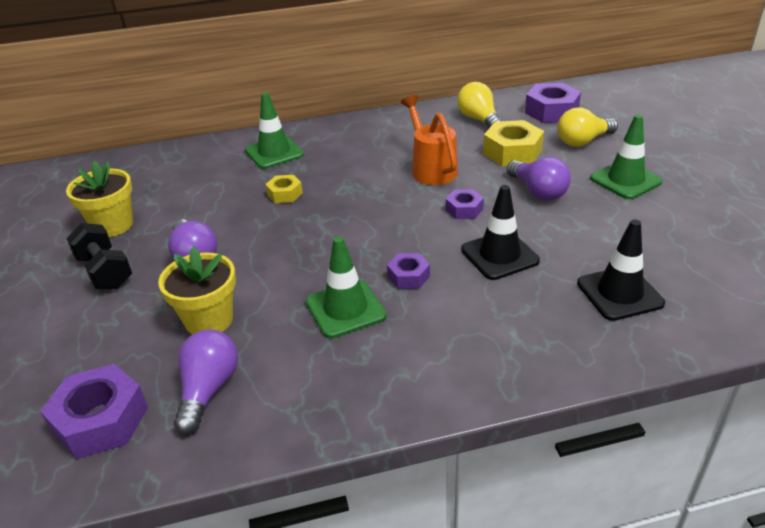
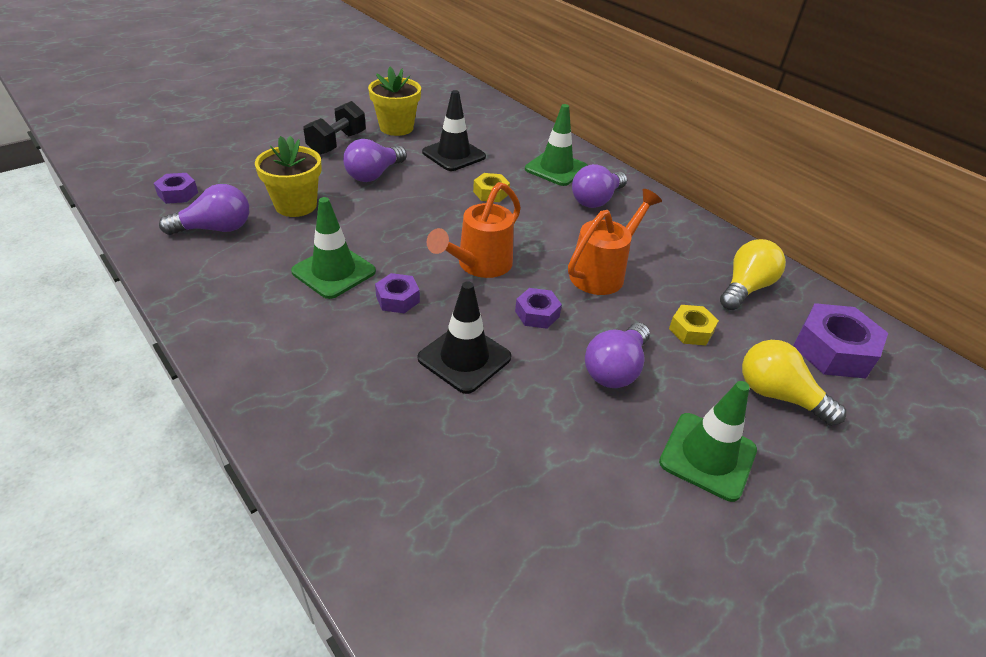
camera: 60 degrees right, 5 degrees up
(101, 420) = (178, 194): purple nut -> purple nut, size x0.56
(336, 146) = (596, 200): none -> purple light bulb
(387, 223) = (479, 265): none -> orange watering can
(512, 152) = (691, 330): yellow nut -> yellow nut, size x0.56
(619, 293) = (437, 478): black traffic cone -> black traffic cone (454, 155)

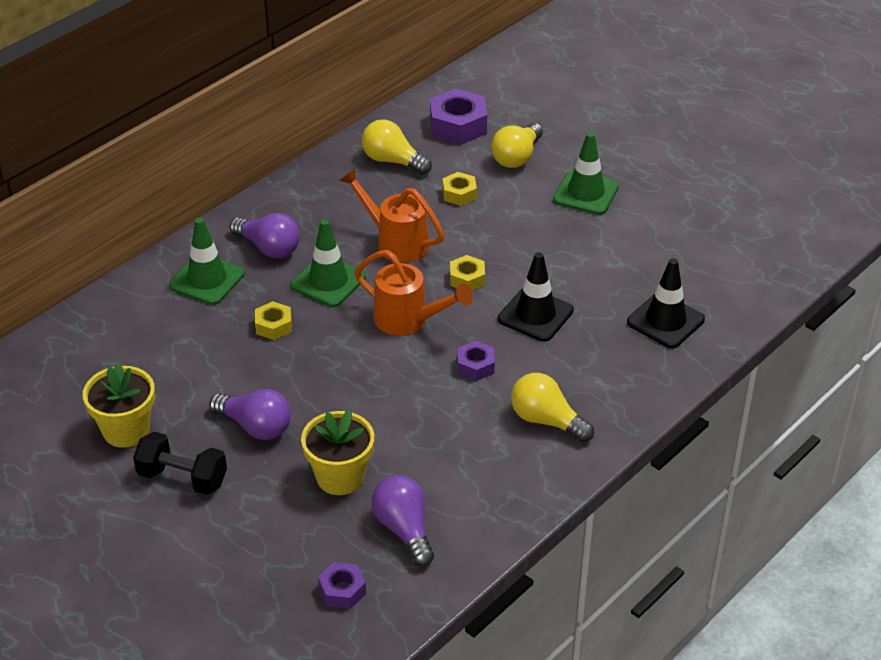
camera: 95 degrees left, 0 degrees up
(294, 336) = (546, 420): none -> yellow light bulb
(334, 271) = (449, 417): green traffic cone -> green traffic cone (328, 281)
(454, 155) = (191, 366): black traffic cone -> black traffic cone (665, 321)
(537, 314) = (467, 278): purple nut -> yellow nut
(615, 369) = (518, 234): purple light bulb -> none

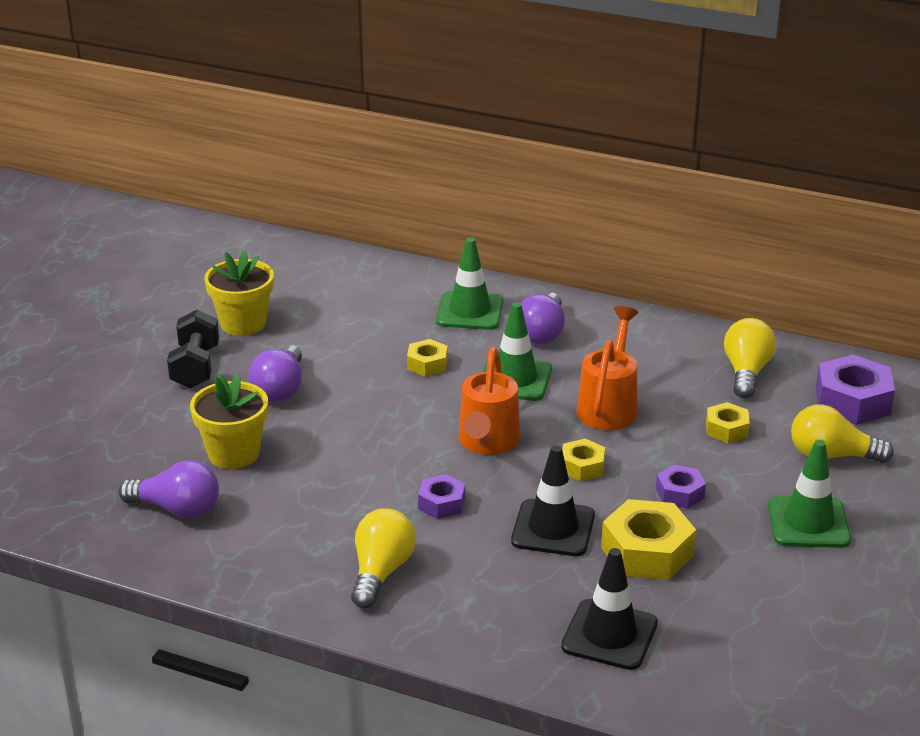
camera: 70 degrees right, 10 degrees down
(342, 590) = (84, 490): purple nut -> purple nut (680, 493)
(404, 529) = (177, 509): purple light bulb -> purple light bulb turned 60 degrees clockwise
(583, 276) = (647, 552): none -> yellow nut

